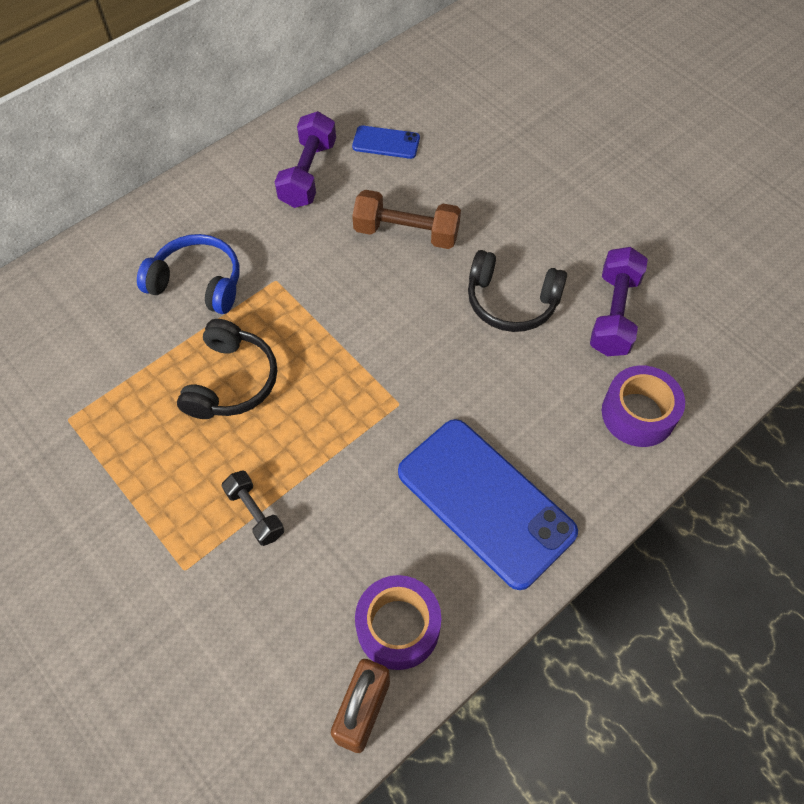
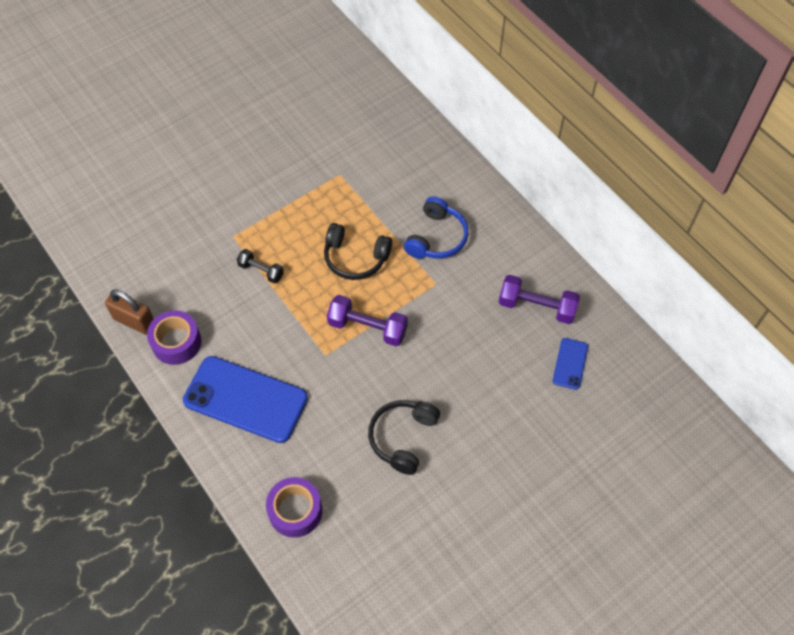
camera: 95 degrees right, 0 degrees up
(255, 513) = (261, 271): black dumbbell -> black dumbbell turned 60 degrees clockwise
(406, 233) = (473, 371): brown dumbbell -> none
(485, 502) = (245, 399): blue phone -> blue phone turned 60 degrees clockwise
(613, 314) = (384, 511): purple dumbbell -> purple dumbbell (367, 328)

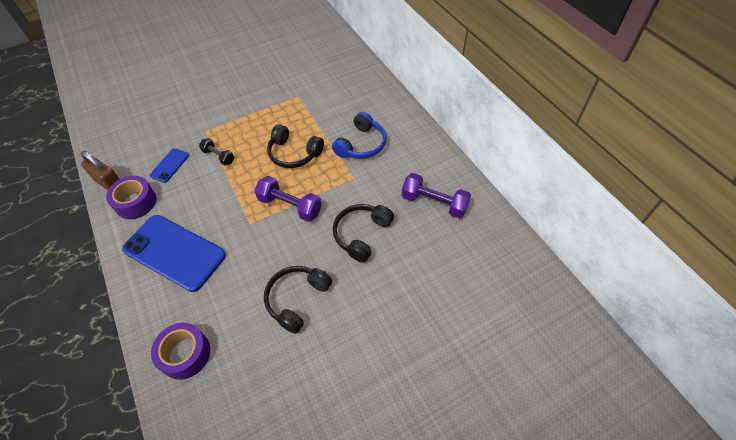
camera: 10 degrees right, 5 degrees down
(459, 354) = (362, 234): none -> black headphones
(570, 363) = (457, 252): blue phone -> blue phone (170, 165)

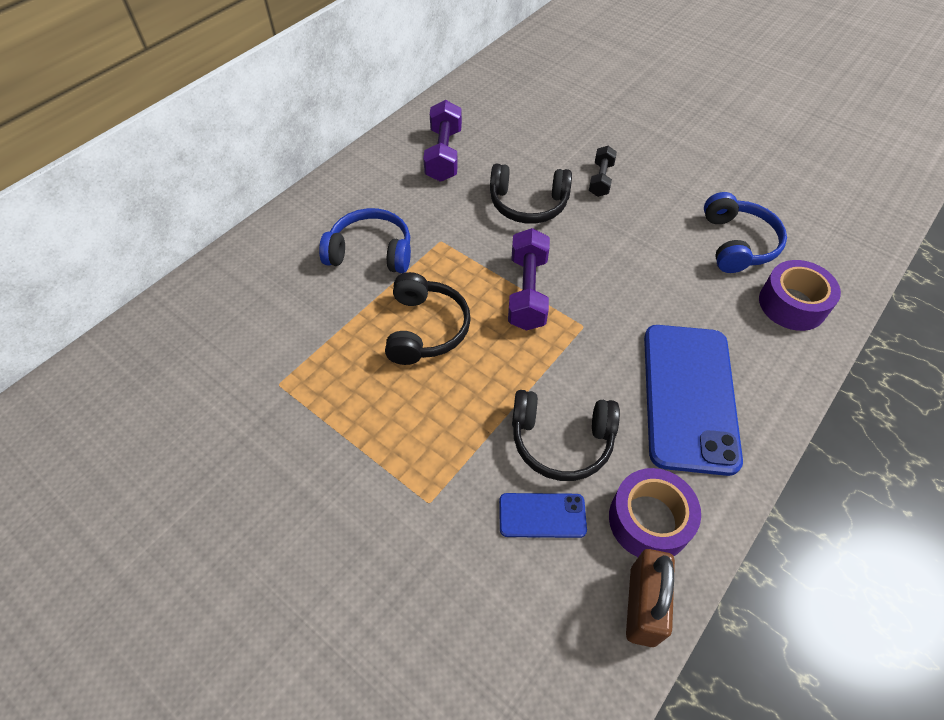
camera: 115 degrees left, 0 degrees up
(218, 156) = (482, 440): black dumbbell -> black dumbbell (601, 179)
(253, 353) = (737, 243): none -> blue headphones
(297, 299) = (651, 231): black headphones -> black headphones (561, 440)

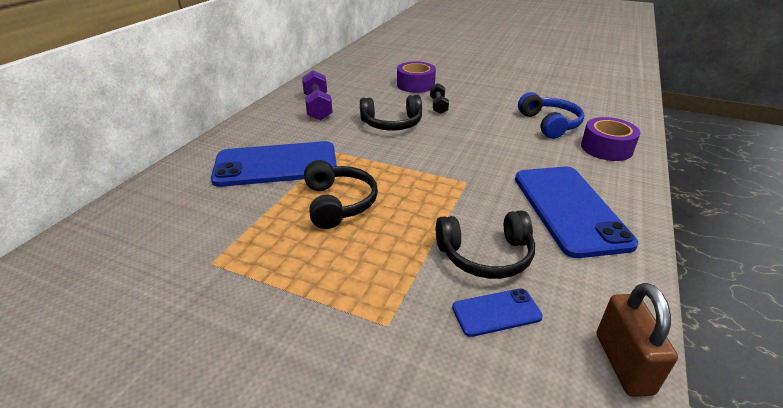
camera: 15 degrees left, 20 degrees down
(371, 252) = (276, 165): blue headphones -> blue phone
(527, 292) = (413, 169): purple dumbbell -> none
(649, 520) = (589, 296): purple tape -> purple tape (415, 85)

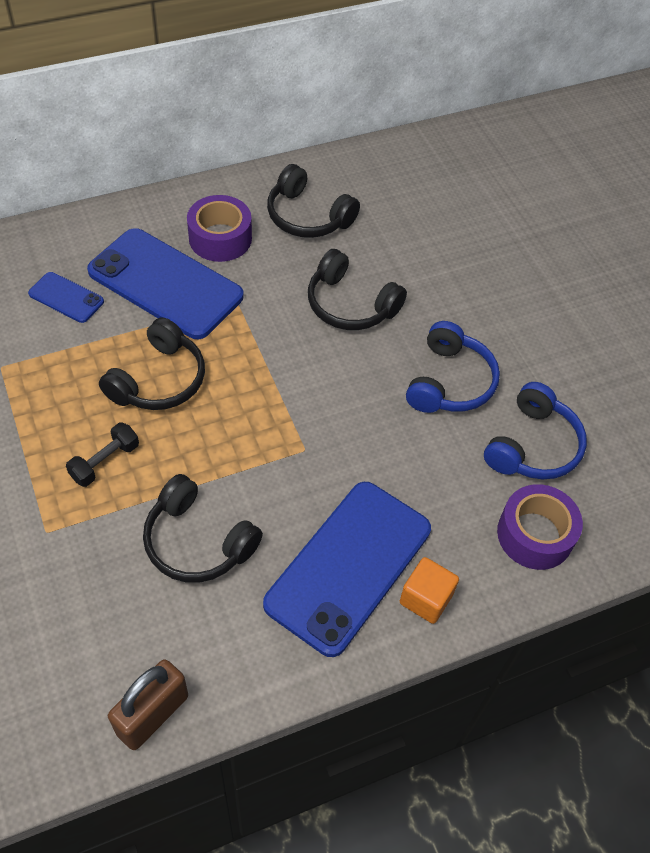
camera: 40 degrees right, 20 degrees up
(317, 107) = (308, 216): purple dumbbell -> black headphones
(415, 85) = (475, 253): purple tape -> purple tape (220, 238)
(438, 106) = (446, 313): black dumbbell -> black dumbbell (105, 462)
(481, 124) = (449, 382): none -> blue headphones
(496, 312) = (129, 594): blue phone -> blue phone (66, 297)
(619, 196) = (426, 599): none -> orange cube

